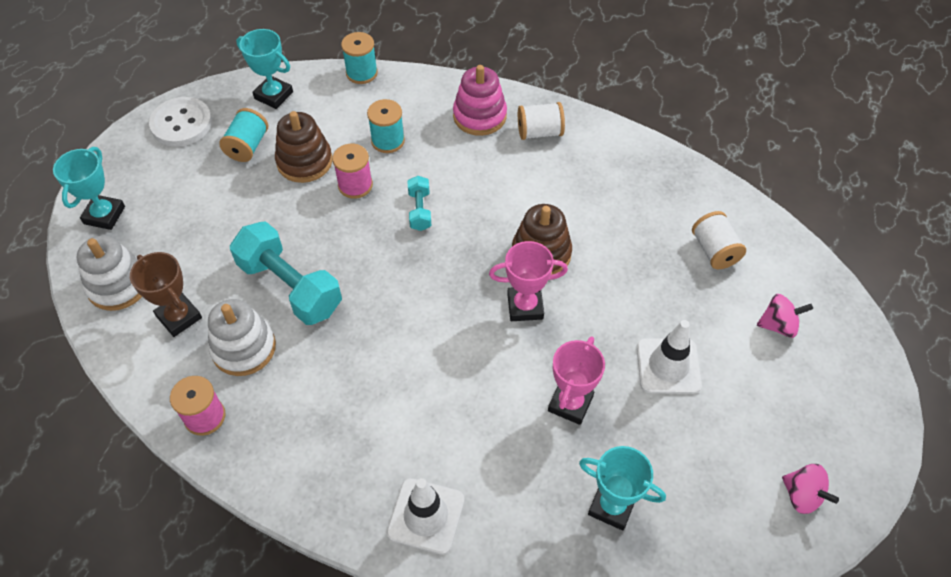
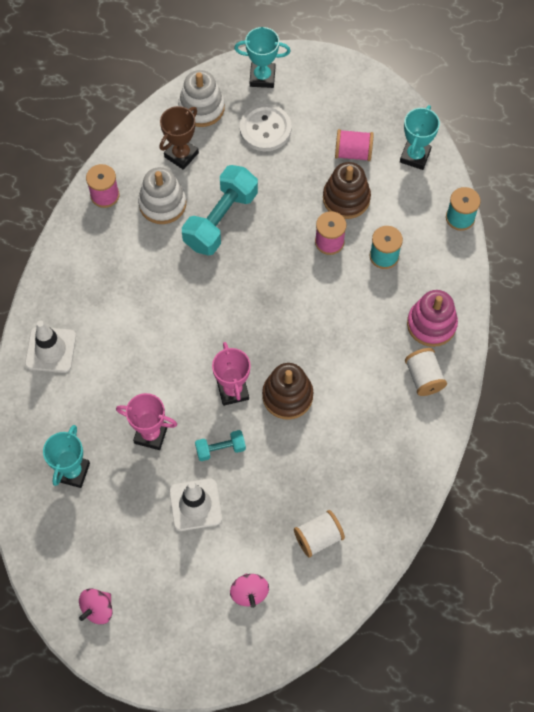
camera: 80 degrees right, 10 degrees up
(181, 123) = (366, 98): white button -> white button (265, 129)
(247, 146) = (353, 153): turquoise spool -> pink spool
(420, 210) = (313, 295): turquoise dumbbell -> turquoise dumbbell (220, 449)

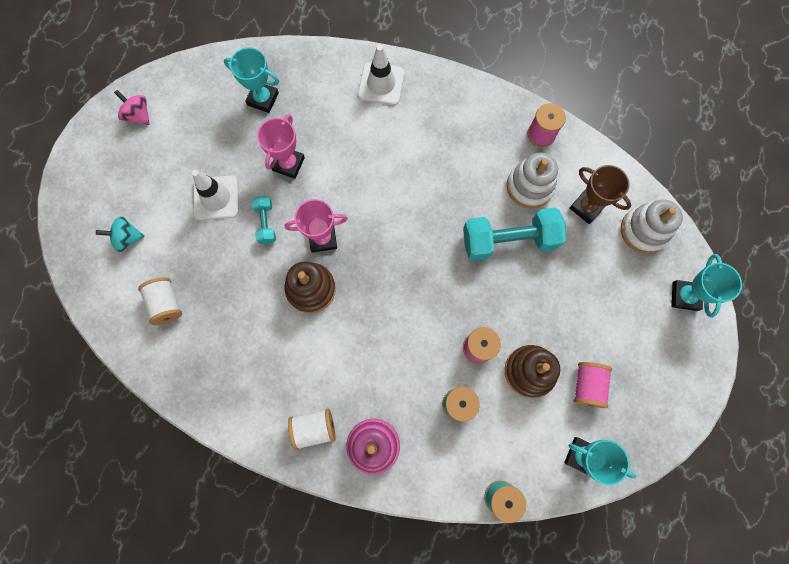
camera: 95 degrees right, 10 degrees up
(221, 220) = (509, 240): turquoise dumbbell -> turquoise dumbbell turned 45 degrees counterclockwise
(249, 593) = (127, 238): pink spinning top -> turquoise spinning top
(265, 129) = (618, 294): white button -> none

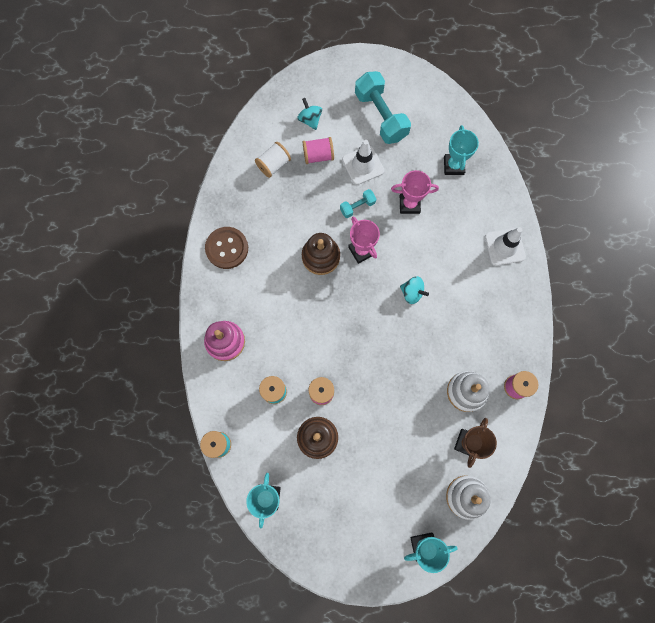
camera: 70 degrees right, 0 degrees up
(138, 115) = (404, 87): pink spinning top -> none
(252, 402) = (227, 248): none -> brown button
(314, 428) = (223, 297): white spool -> none
(396, 201) = (412, 293): none -> turquoise spinning top
(509, 240) = (414, 389): turquoise dumbbell -> turquoise dumbbell (381, 116)
(587, 385) = (322, 485): pink spool -> pink spool (318, 156)

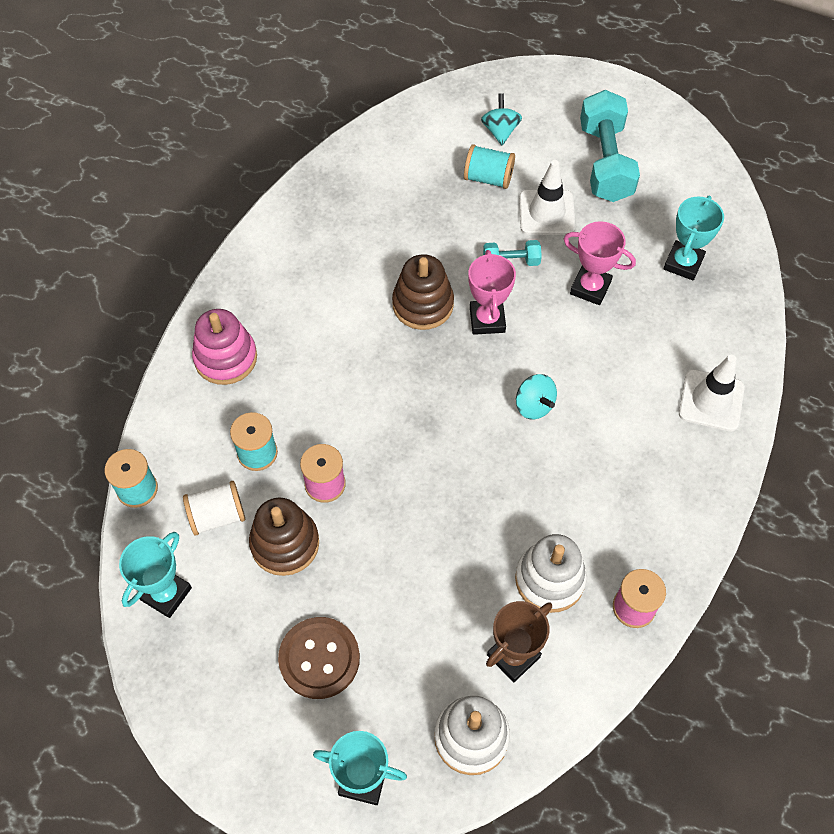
camera: 25 degrees right, 15 degrees down
(227, 248) = (296, 242): brown button -> brown button (319, 658)
(274, 164) = (419, 166): white spool -> white spool (217, 516)
(318, 156) = (488, 178): pink spool -> turquoise spool

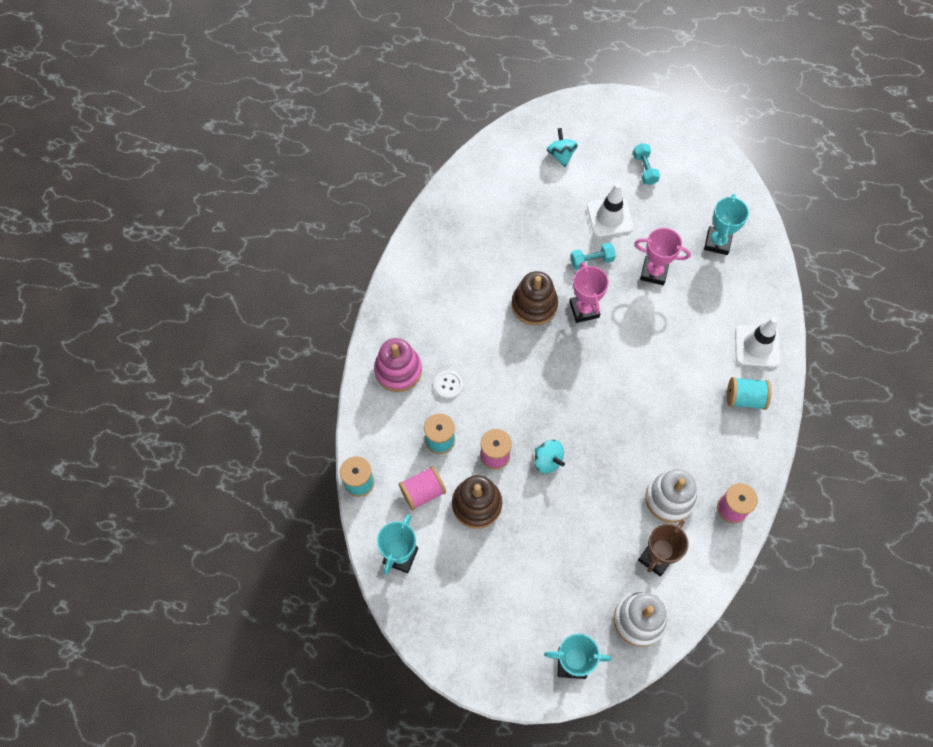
camera: 10 degrees left, 5 degrees up
(217, 516) = (423, 492): white spool -> pink spool
(286, 386) = (448, 385): none -> white button
(319, 658) = (521, 583): brown button -> none
(488, 178) = (560, 195): turquoise spool -> turquoise spool (745, 398)
(534, 405) = (632, 370): turquoise spinning top -> turquoise spinning top (547, 461)
(605, 162) = (644, 169): turquoise dumbbell -> turquoise dumbbell, size x0.49

